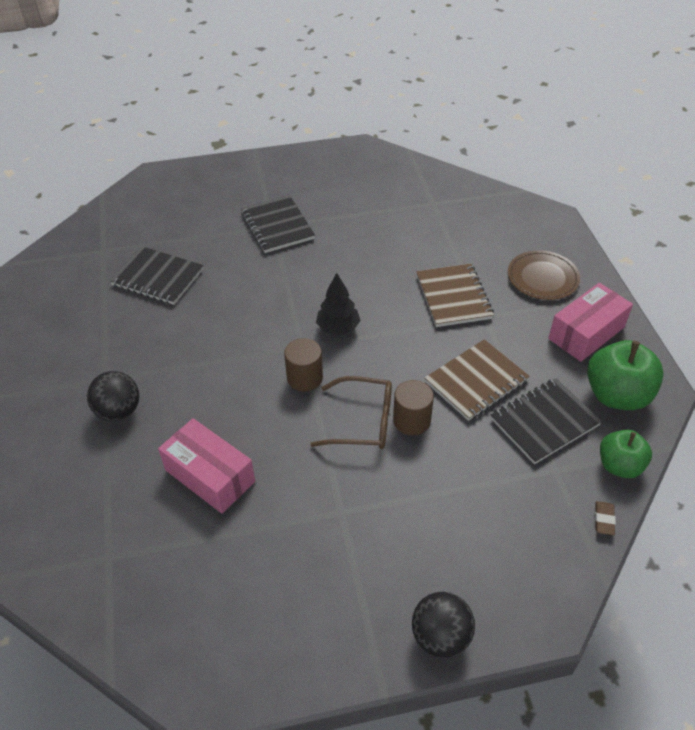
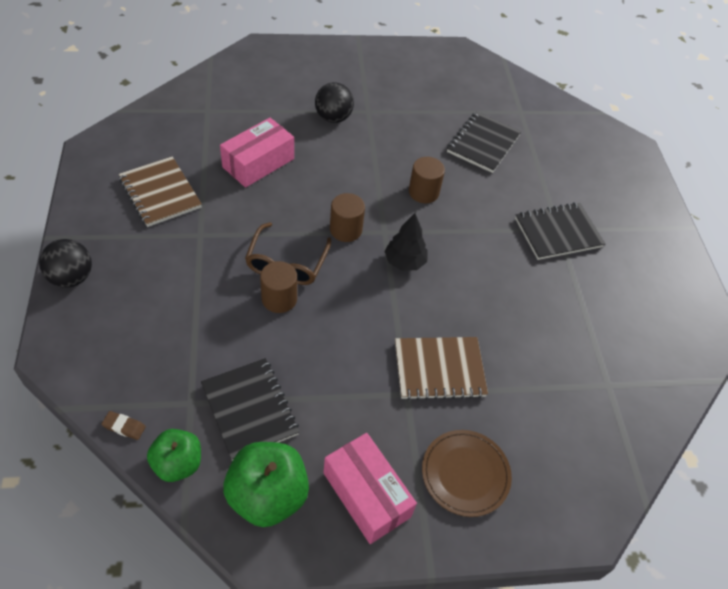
camera: 90 degrees right, 5 degrees up
(238, 320) = (423, 192): none -> brown cylinder
(476, 381) = (315, 362): brown notebook -> brown notebook (160, 193)

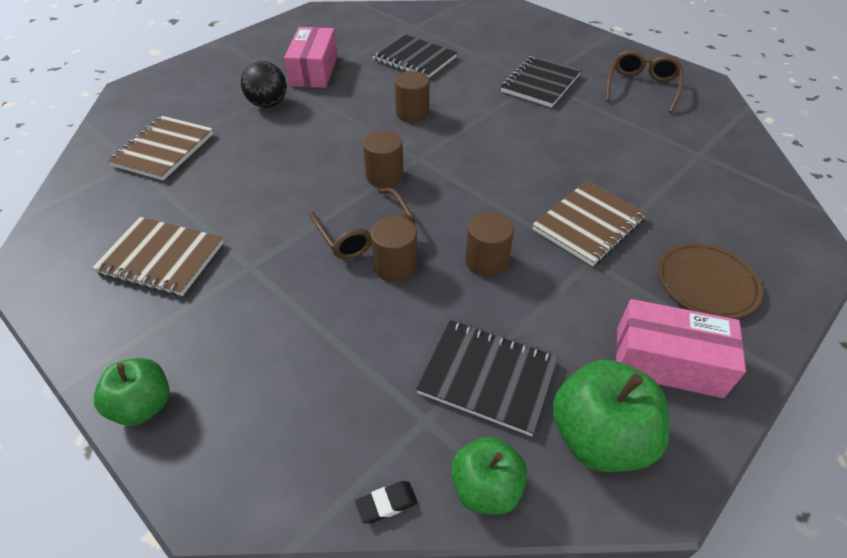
camera: 35 degrees left, 5 degrees down
(71, 277) = (143, 405): black ball -> green apple
(124, 427) = (387, 503): brown eraser -> black eraser
(233, 113) = (164, 150): none -> brown notebook
(258, 163) = (239, 174): pink box -> pink box (314, 71)
(338, 340) = (486, 261): none -> brown cylinder
(404, 262) = (462, 168): black tree -> none
(483, 144) = (414, 59): black notebook -> black notebook turned 45 degrees counterclockwise
(643, 295) = (641, 87): none -> brown glasses

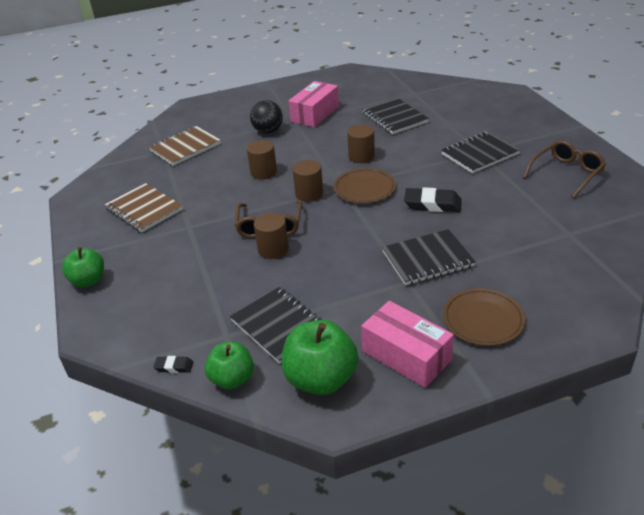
camera: 30 degrees right, 10 degrees down
(447, 153) = (364, 188): none -> brown plate
(486, 261) = (334, 262): brown cylinder -> brown cylinder (263, 172)
(539, 154) = (432, 204): none -> black eraser
(588, 224) = (427, 259): brown notebook -> black notebook

